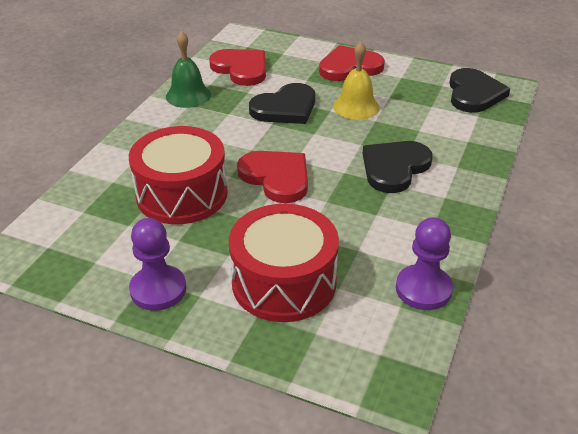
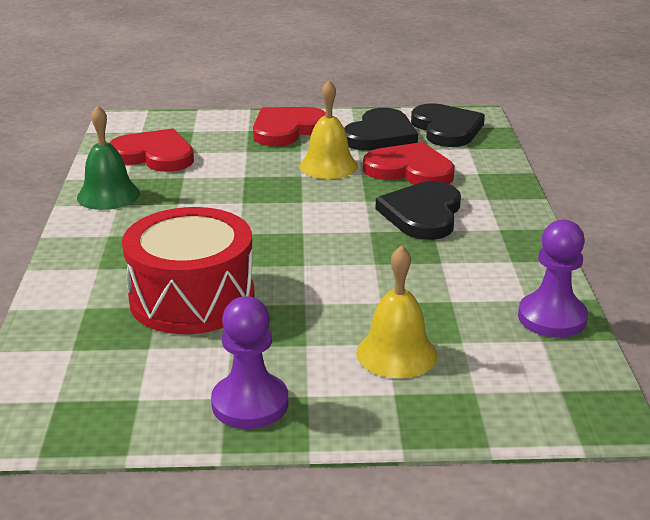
camera: 25 degrees left, 10 degrees down
(276, 177) = (296, 254): red heart -> red heart (410, 170)
(284, 282) = (396, 353): red drum -> yellow bell
(285, 108) = (245, 183): black heart -> black heart (380, 135)

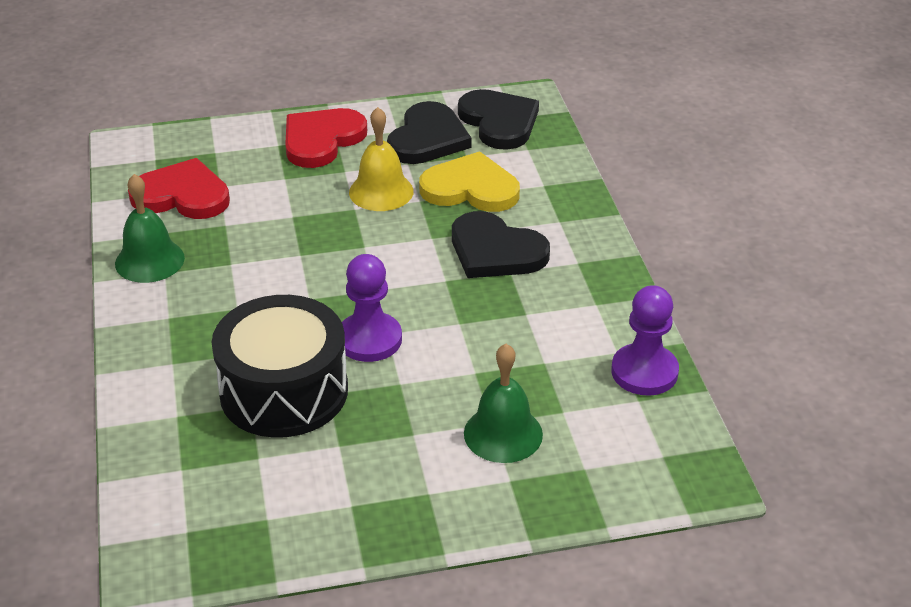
camera: 10 degrees left, 10 degrees up
(192, 298) = (284, 391): red drum -> black drum
(250, 403) = (376, 510): purple pawn -> purple pawn (369, 339)
(396, 353) = (503, 433): yellow bell -> green bell
(410, 170) = (470, 188): red heart -> yellow heart
(422, 214) = (495, 251): black heart -> black heart turned 60 degrees counterclockwise

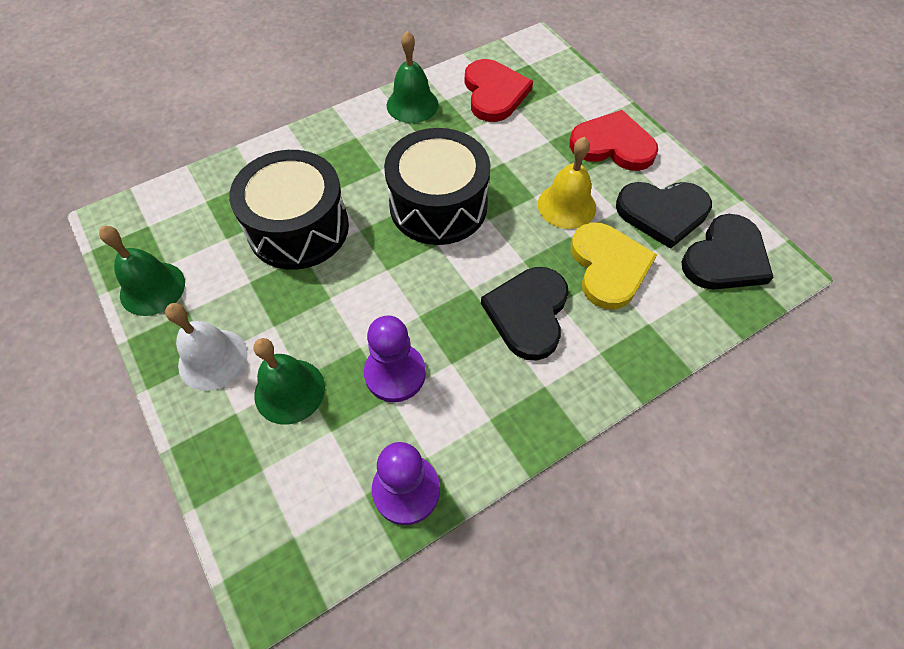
camera: 70 degrees right, 20 degrees up
(298, 535) = (152, 288): none -> green bell
(322, 276) = (438, 205): none -> black drum
(369, 339) = (374, 260): purple pawn -> purple pawn (395, 373)
(432, 490) = (213, 359): none -> white bell

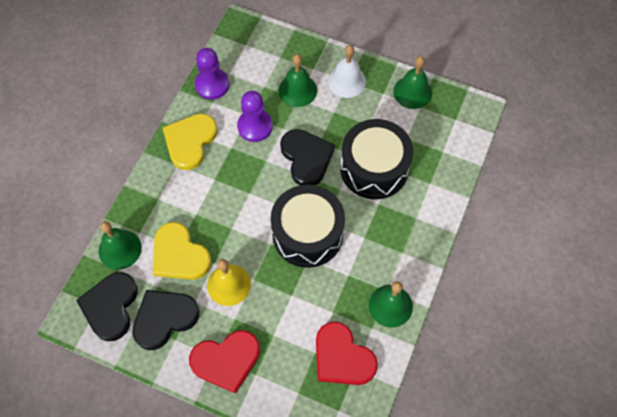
camera: 145 degrees right, 5 degrees up
(504, 410) = (190, 141): none -> yellow heart
(528, 313) = (209, 197): black heart -> black heart (306, 158)
(686, 316) = (120, 249): none -> green bell

